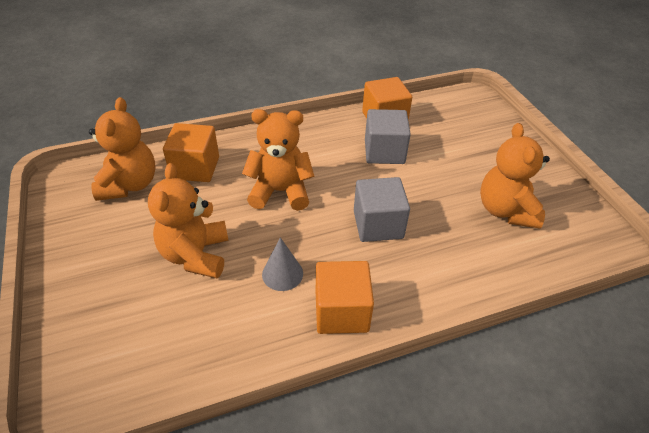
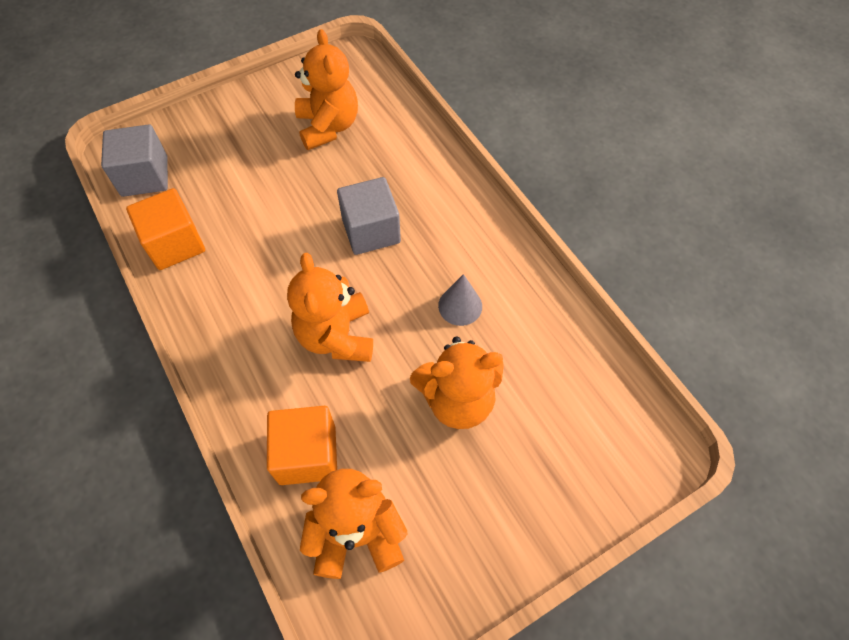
camera: 100 degrees left, 15 degrees up
(341, 311) = (490, 247): orange cube -> none
(384, 152) = (245, 237): grey cube -> grey cube (145, 176)
(505, 210) = (328, 127): orange teddy bear -> orange teddy bear turned 90 degrees counterclockwise

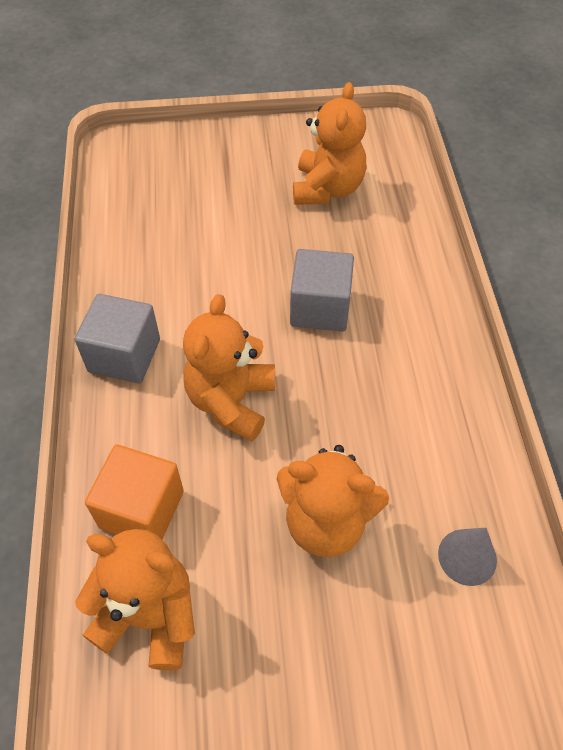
camera: 25 degrees right, 5 degrees down
(145, 176) = (126, 178): grey cube -> grey cube (124, 355)
(175, 244) = (122, 250): orange cube -> none
(460, 306) = (378, 422): grey cone -> grey cone (467, 557)

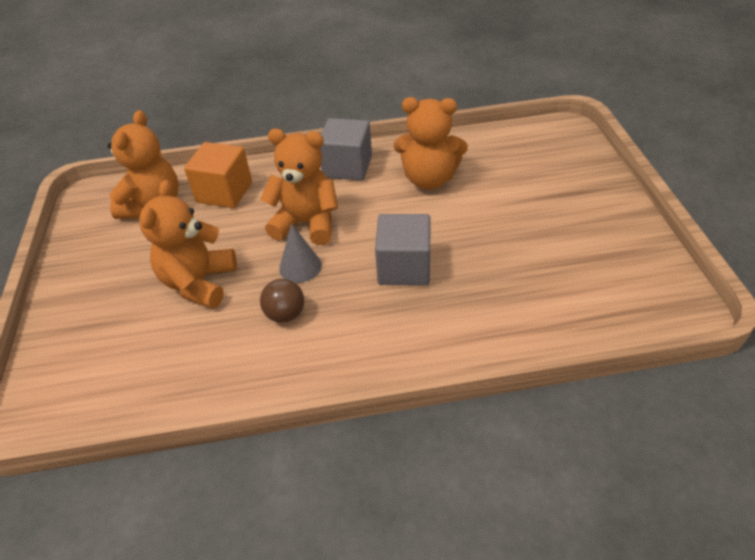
camera: 90 degrees right, 10 degrees down
(327, 189) = (562, 264): orange teddy bear -> orange teddy bear (429, 179)
(383, 419) = (285, 314): none -> brown ball
(467, 557) = (152, 371): grey cone -> grey cone (300, 267)

